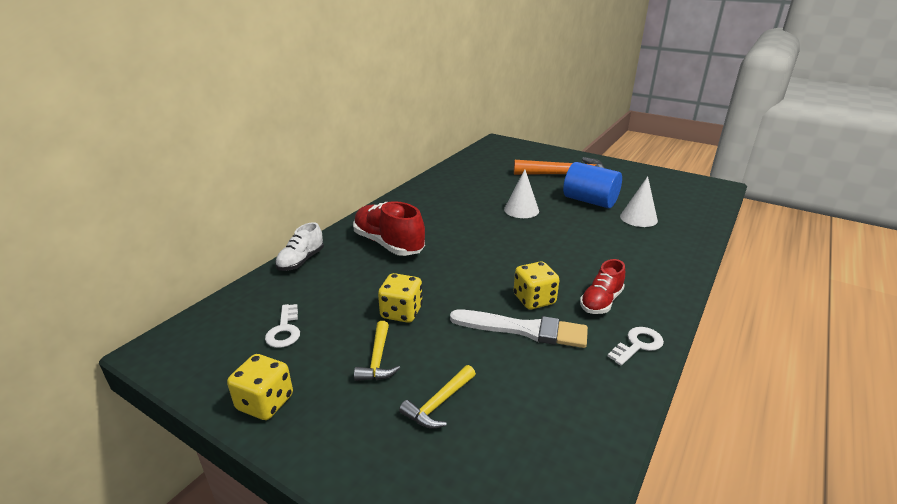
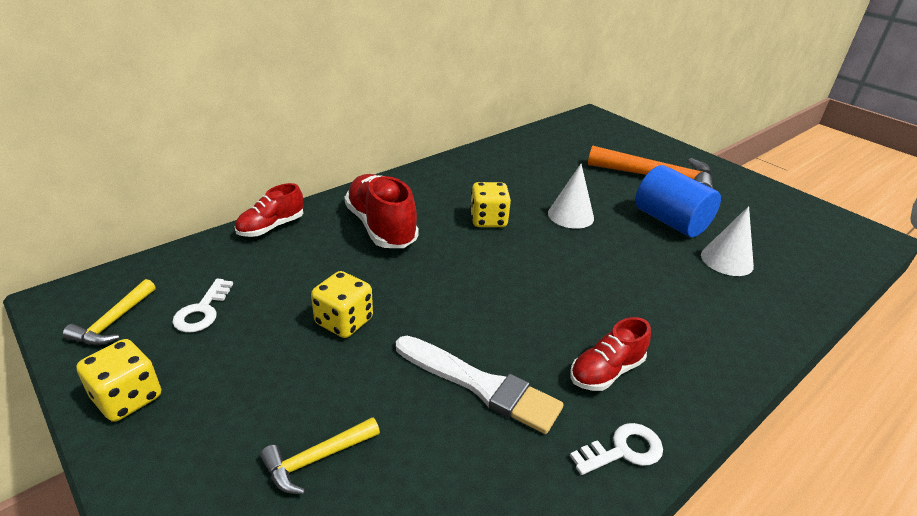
camera: 15 degrees right, 5 degrees up
(301, 261) = (271, 227): white shoe -> red shoe
(377, 359) = (280, 377): yellow hammer -> yellow hammer (113, 322)
(534, 299) = (517, 345): yellow dice -> yellow dice (488, 220)

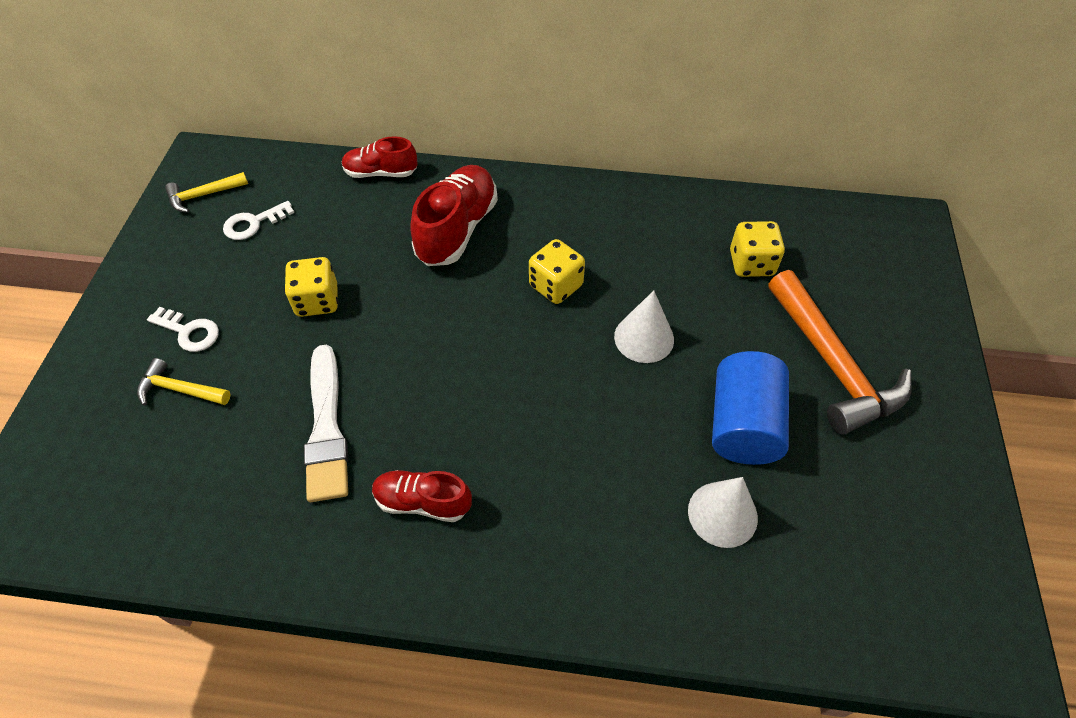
camera: 50 degrees right, 20 degrees up
(128, 398) = (151, 262): yellow dice -> yellow dice (751, 263)
(623, 450) = (338, 563): white key -> white key (189, 331)

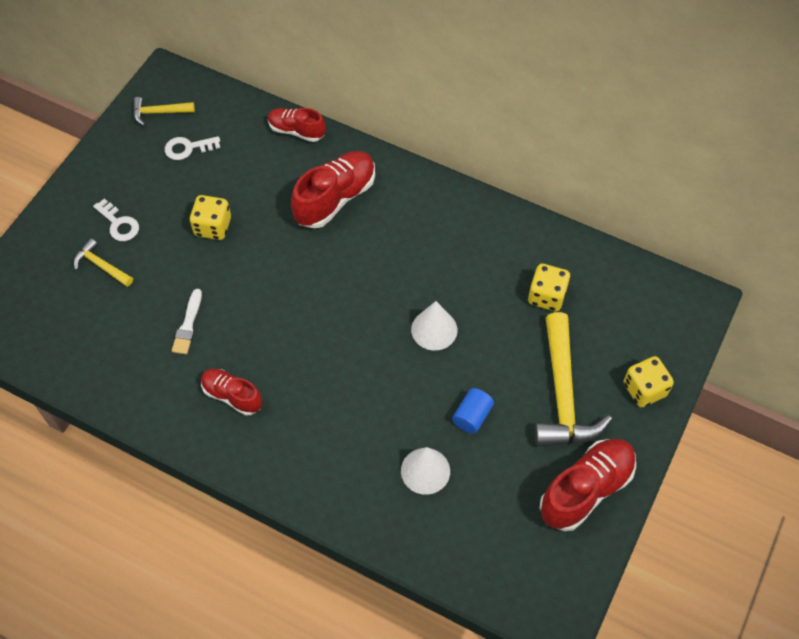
camera: 20 degrees right, 5 degrees up
(326, 428) = (188, 325): white brush -> white brush, size x0.58
(556, 286) = (388, 268): yellow dice -> yellow dice (644, 389)
(743, 425) = (472, 416): blue cylinder -> blue cylinder, size x0.55
(832, 365) = (563, 395): orange hammer -> yellow hammer
(927, 468) = (586, 490): none -> red shoe

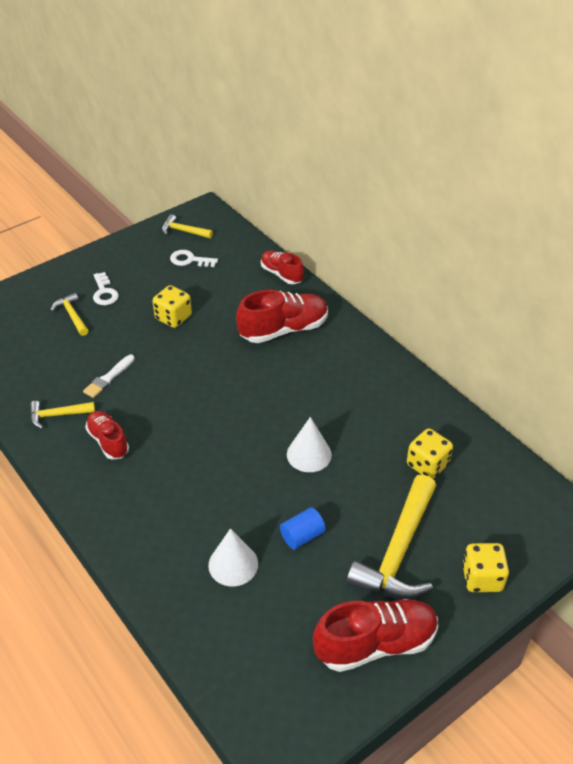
camera: 25 degrees right, 15 degrees down
(161, 388) = (57, 415): none -> yellow hammer

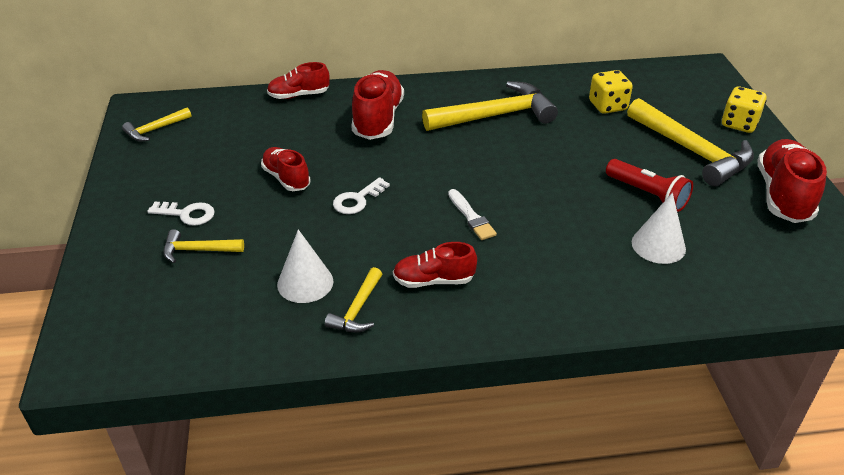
camera: 60 degrees left, 5 degrees down
(108, 378) = (334, 252): white brush -> white brush (471, 217)
(173, 317) = (286, 178): yellow dice -> red shoe
(190, 260) = (208, 140): white key -> white key (358, 200)
(302, 536) = (647, 194): blue cylinder -> red flashlight
(309, 454) = (552, 159): white cone -> white cone (305, 282)
(346, 395) = (496, 116): none -> yellow hammer

